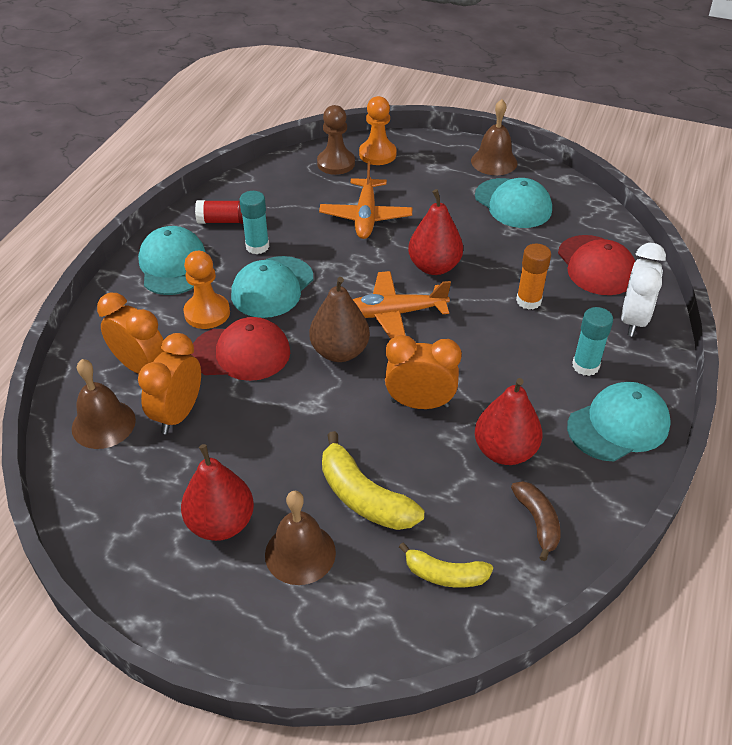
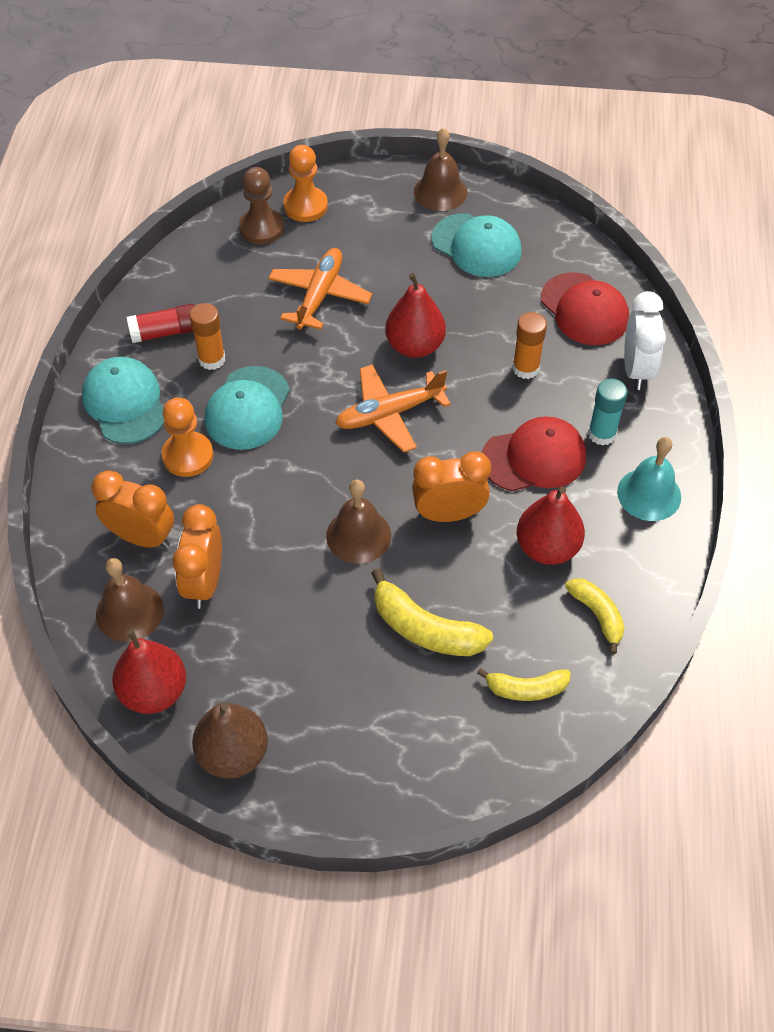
camera: 15 degrees left, 10 degrees up
(221, 523) = (294, 689): red pear -> red pear (154, 691)
(241, 353) = (243, 496): red cap -> red cap (534, 458)
(257, 246) = (212, 359): turquoise glue stick -> orange glue stick
(300, 553) = (383, 701): brown bell -> brown bell (358, 535)
(340, 351) = (347, 472): brown pear -> brown pear (233, 754)
(365, 217) = (320, 295): orange plane -> orange plane turned 150 degrees counterclockwise
(537, 522) = (597, 615): brown banana -> yellow banana
(618, 425) = (649, 494): turquoise cap -> turquoise bell

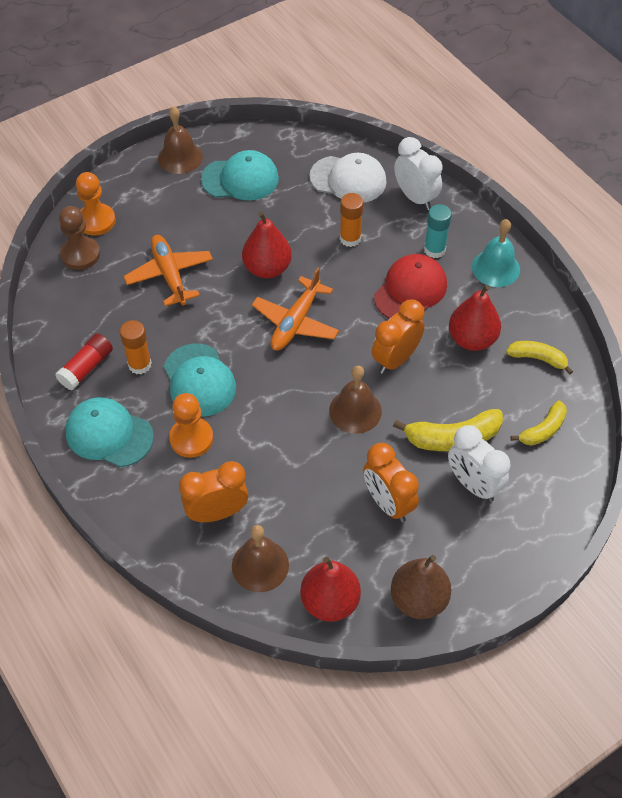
camera: 40 degrees left, 0 degrees up
(204, 582) = (289, 510): orange clock -> orange clock (388, 503)
(398, 688) = (473, 484): none -> white clock
(584, 309) = (348, 179): red cap -> white cap

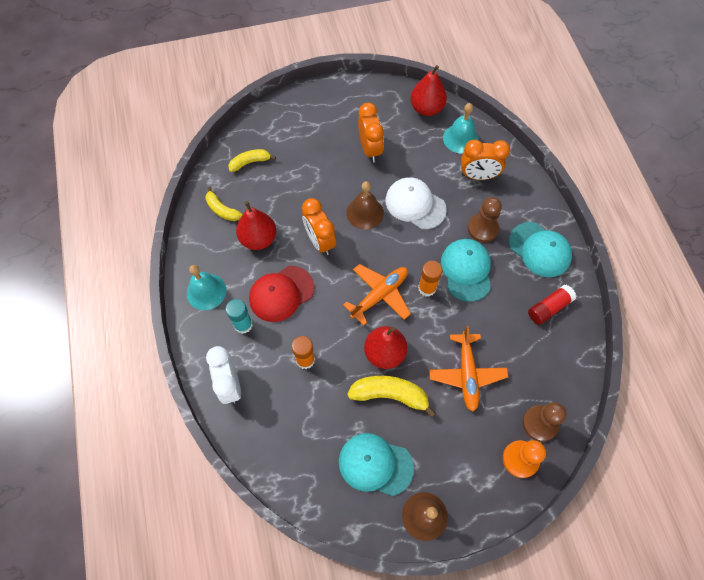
camera: 160 degrees left, 10 degrees up
(140, 364) = (508, 297): orange glue stick -> orange glue stick (427, 288)
(191, 438) = (483, 228): orange pawn -> brown pawn
(260, 565) = (460, 138): brown bell -> turquoise bell
(348, 179) = (278, 427): white cap -> white cap (415, 204)
(395, 359) = (320, 241): orange clock -> orange clock turned 90 degrees clockwise
(418, 599) = (376, 95): brown pear -> none
(452, 438) = (310, 175): yellow banana -> yellow banana (390, 395)
(473, 484) = (313, 144): white clock -> none

